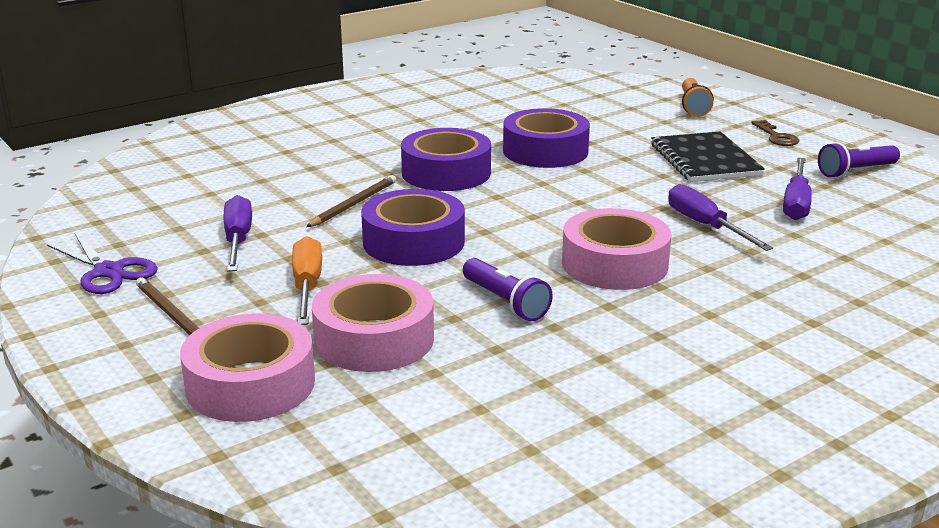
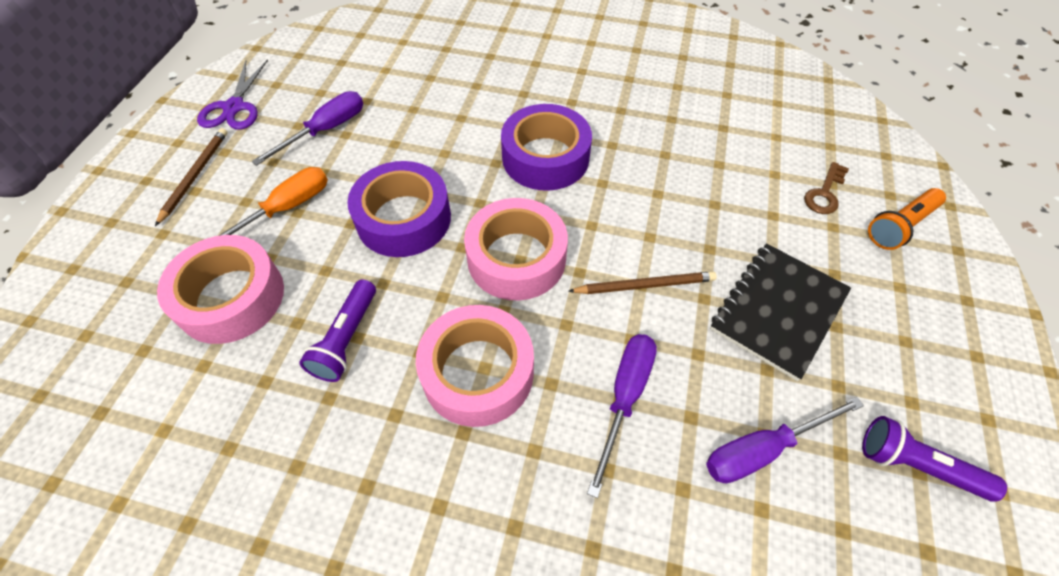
camera: 50 degrees right, 30 degrees up
(250, 384) = (127, 275): pink tape -> pink tape (516, 258)
(354, 204) = (436, 146): brown pencil -> brown pencil (645, 285)
(545, 151) = (658, 187): purple tape -> none
(776, 136) = (917, 337): brown key -> brown key (825, 193)

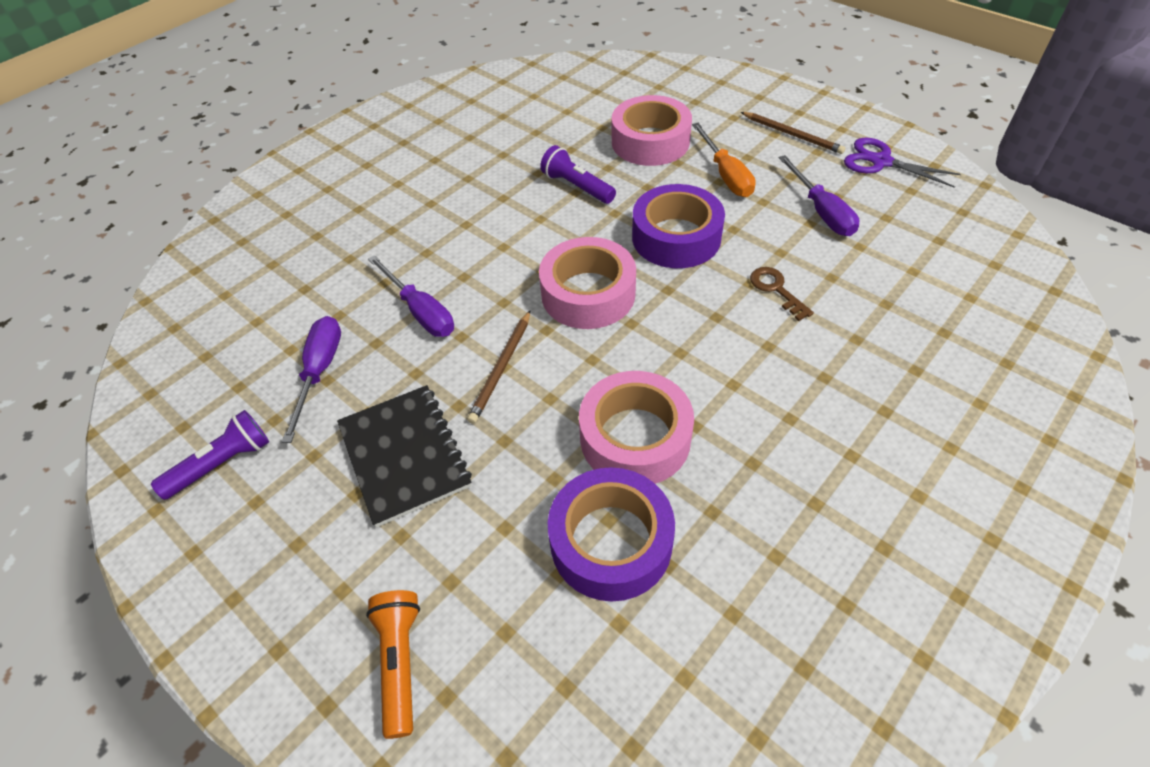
camera: 120 degrees right, 5 degrees down
(478, 372) = (502, 242): pink tape -> pink tape (635, 438)
(545, 157) = (703, 358): purple tape -> purple tape (611, 542)
(825, 193) = (498, 610): brown key -> brown key (776, 290)

